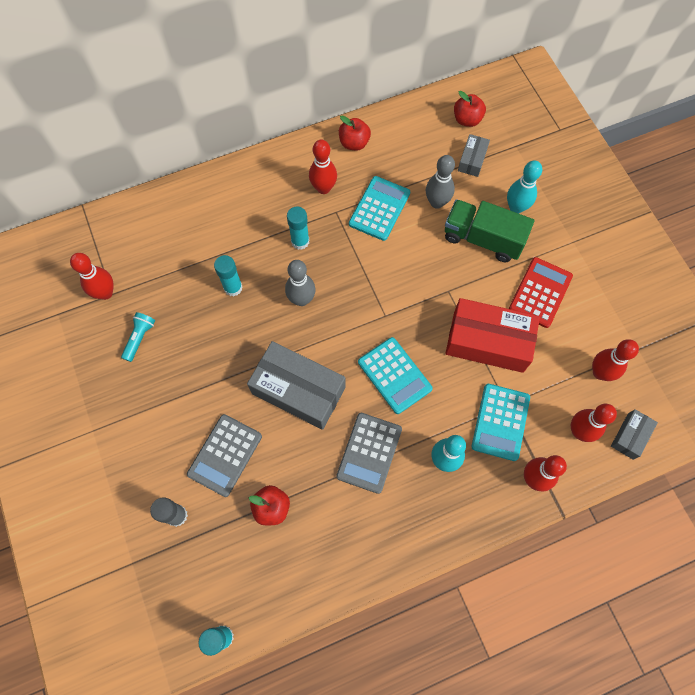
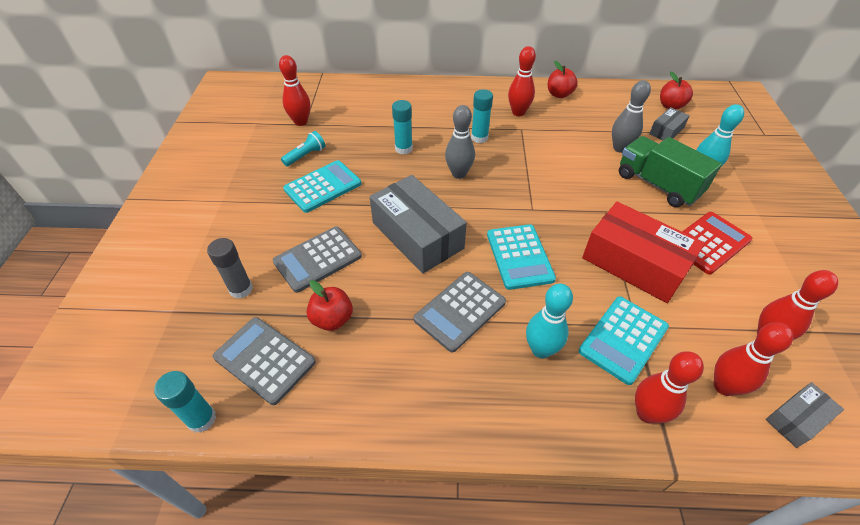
camera: 25 degrees right, 20 degrees down
(239, 568) = (264, 360): none -> grey calculator
(379, 208) = (562, 137): turquoise calculator -> turquoise calculator (323, 187)

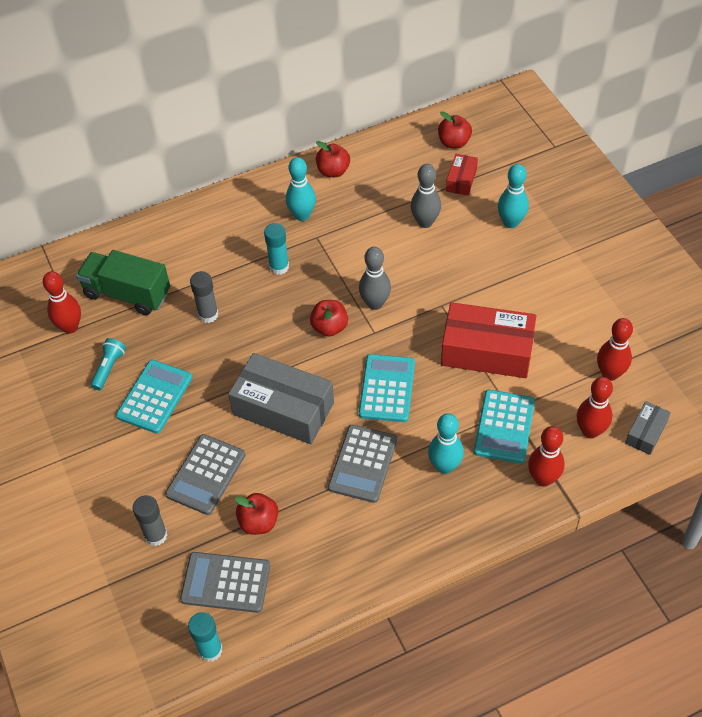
camera: 25 degrees left, 5 degrees up
(403, 149) = (208, 315): turquoise glue stick -> grey glue stick
(459, 174) = (283, 322): grey bowling pin -> grey bowling pin (375, 303)
(495, 191) = (329, 327): none -> red apple
(518, 112) = (302, 215): red bowling pin -> turquoise bowling pin
(519, 256) = (387, 388): turquoise calculator -> turquoise calculator turned 135 degrees counterclockwise
(657, 185) = (476, 254): green truck -> green truck (127, 294)
(666, 131) = (461, 180): grey box -> red box
(709, 243) = (541, 301): red calculator -> none

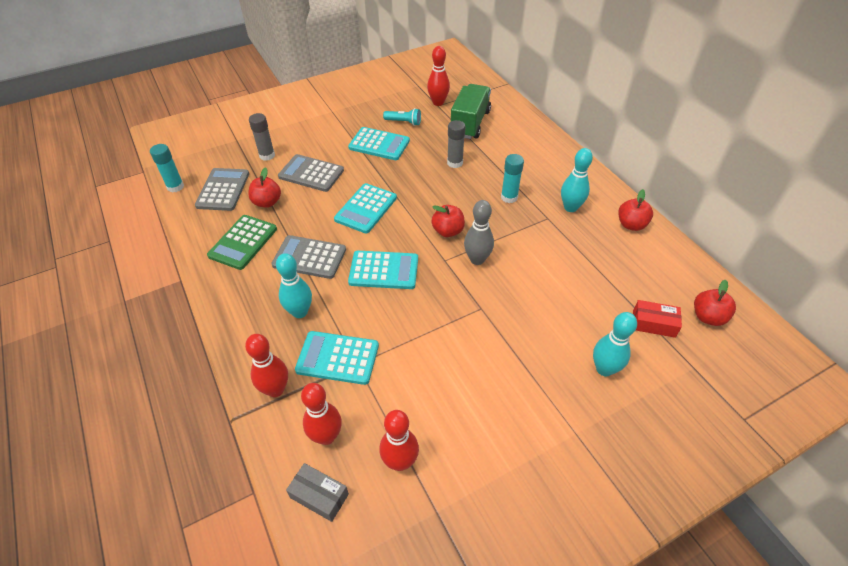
camera: 85 degrees right, 5 degrees down
(283, 408) = (366, 208): grey box -> turquoise calculator
(332, 540) = (243, 242): none -> green calculator
(425, 222) = (585, 294): grey bowling pin -> none
(487, 351) = (427, 345): red box -> none

